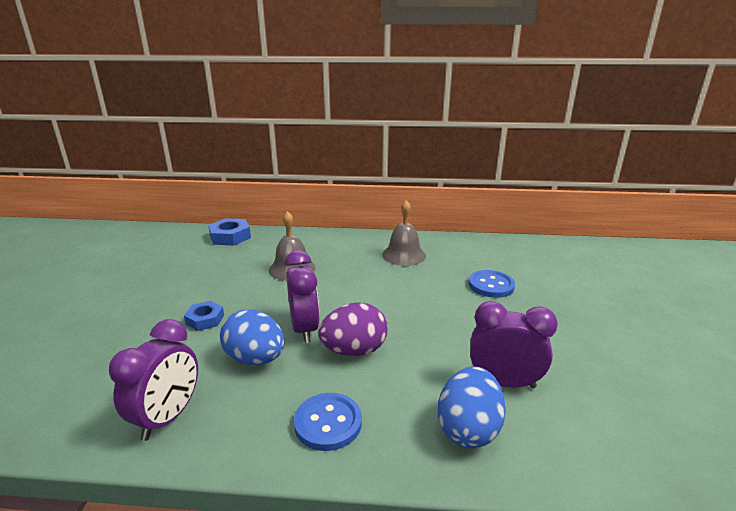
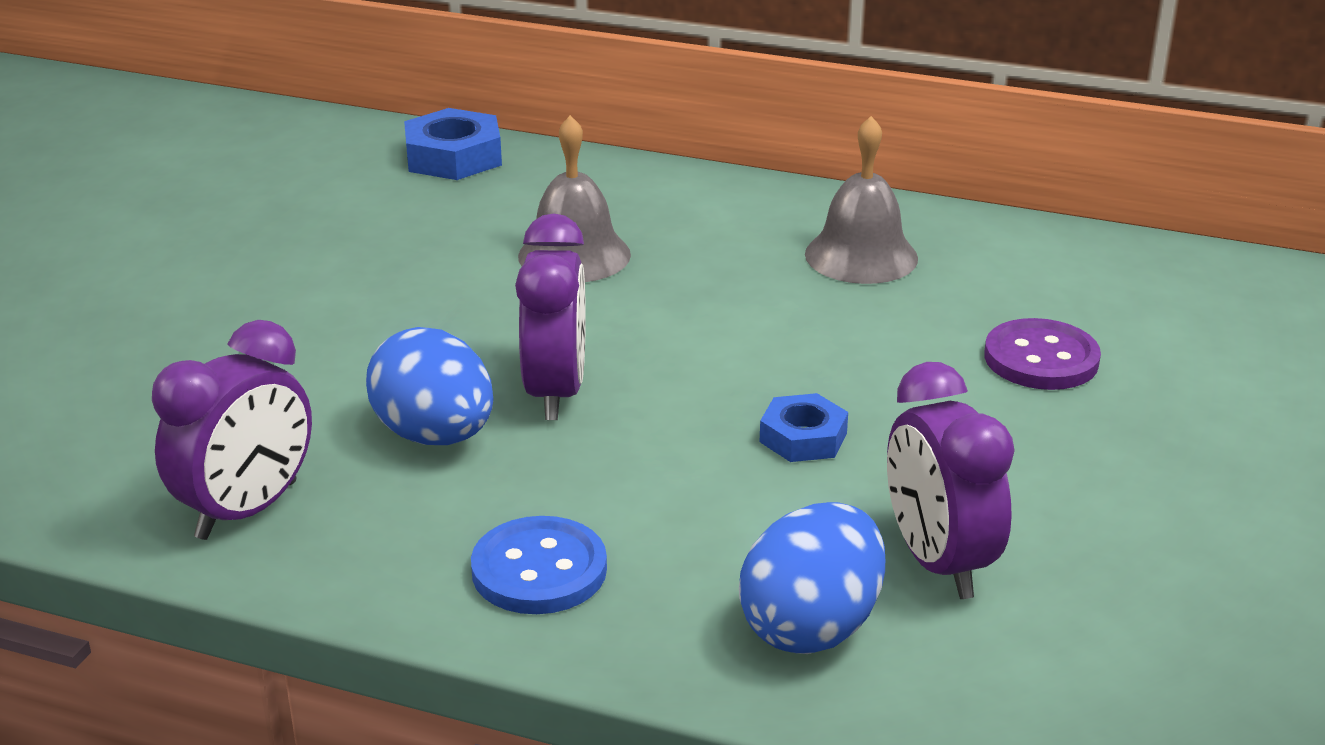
camera: 15 degrees right, 5 degrees up
(205, 319) = (353, 342): blue nut -> blue nut (803, 437)
(354, 350) = (645, 451): purple egg -> none
(491, 285) = (1041, 359): blue button -> purple button
(504, 383) = (937, 562): purple clock -> purple clock turned 135 degrees counterclockwise

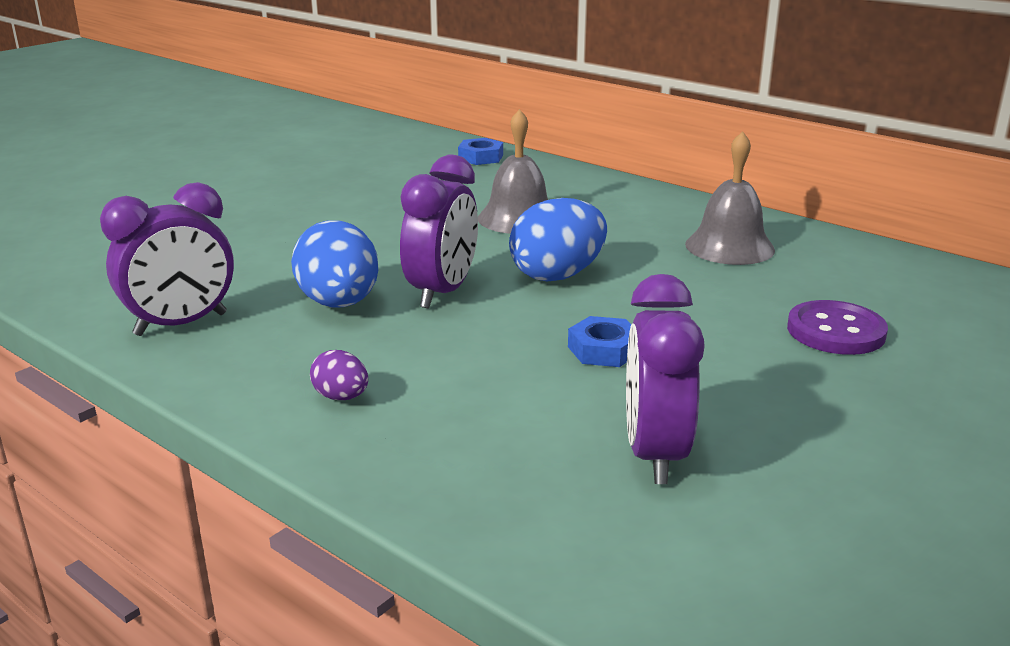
camera: 20 degrees right, 5 degrees down
(453, 157) = (480, 157): blue nut -> blue nut, size x0.64
(539, 570) = (341, 397): blue button -> purple egg
(811, 627) = (516, 478): blue egg -> blue egg (557, 275)

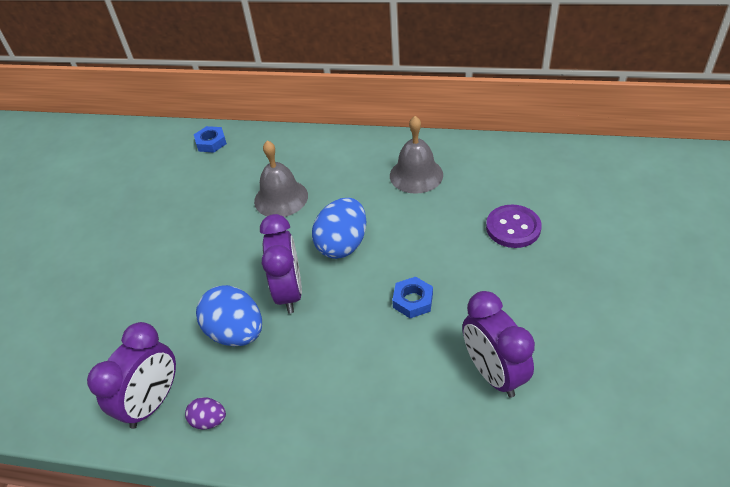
camera: 25 degrees left, 20 degrees up
(341, 397) = (304, 415): purple egg -> purple egg (209, 420)

